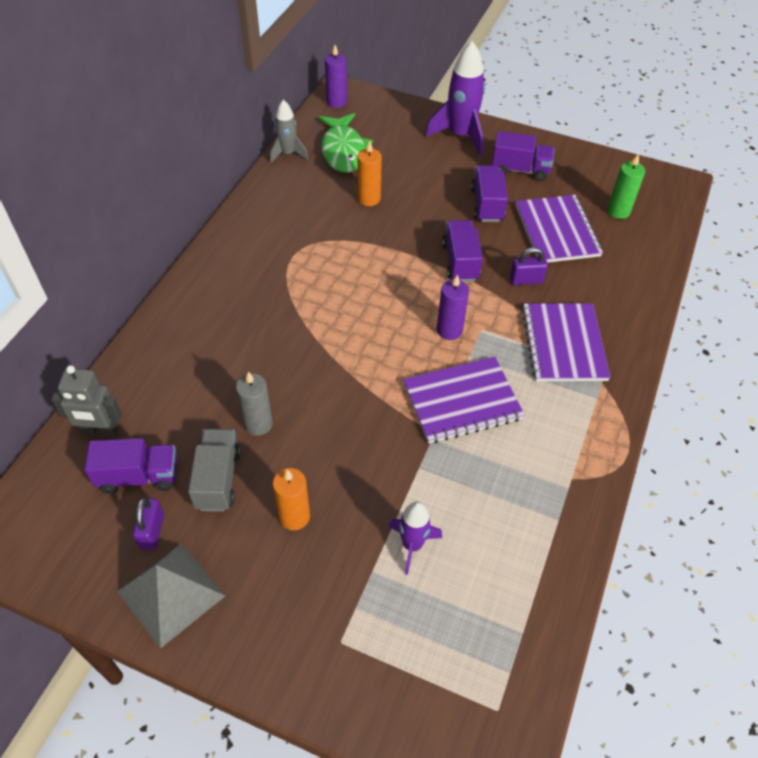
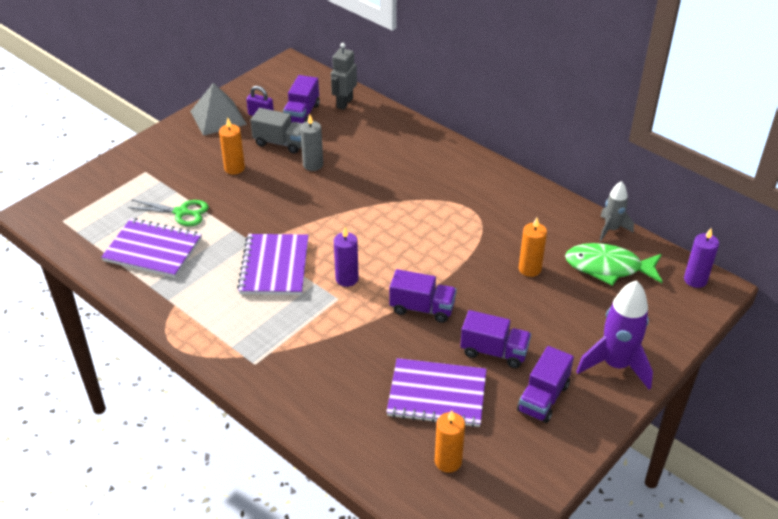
camera: 110 degrees right, 10 degrees down
(412, 545) = (181, 212): purple rocket -> green scissors
(526, 280) = (380, 347): purple padlock -> none
(564, 344) = (296, 346): purple notebook -> purple notebook (153, 250)
(618, 211) = (448, 461): green candle -> orange candle

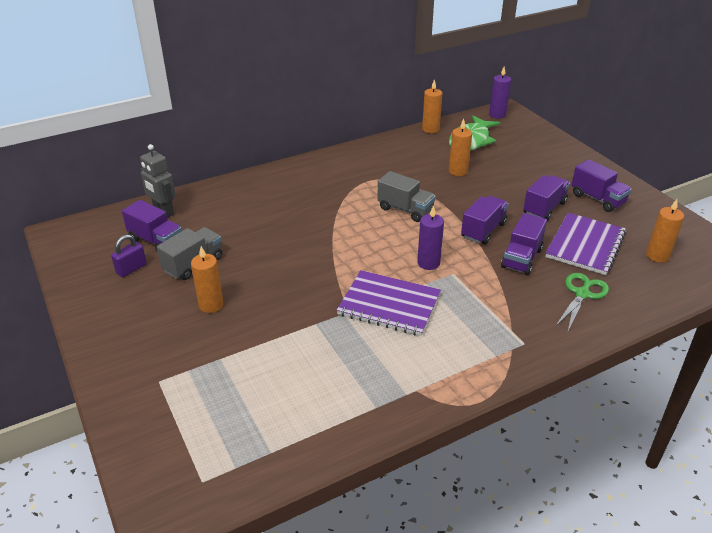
camera: 70 degrees left, 5 degrees down
(153, 250) = (313, 395): purple notebook -> none
(181, 212) = (260, 360): green scissors -> green scissors (582, 294)
(218, 117) = (105, 302): grey pyramid -> none
(313, 165) = (247, 250): grey candle -> none
(386, 345) = (521, 258): none -> purple truck
(429, 245) = (405, 210): none -> grey truck
(611, 229) = (430, 129): grey rocket -> orange candle
(616, 365) = (571, 163): purple rocket -> none

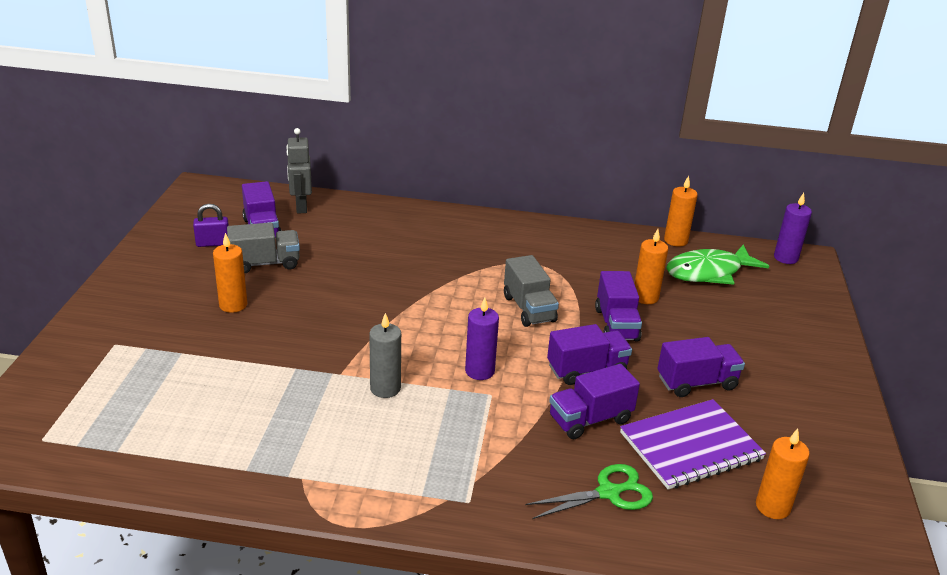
camera: 35 degrees right, 5 degrees down
(389, 304) = (385, 388): purple notebook -> grey candle
(597, 199) = (785, 406): purple truck -> purple truck (616, 324)

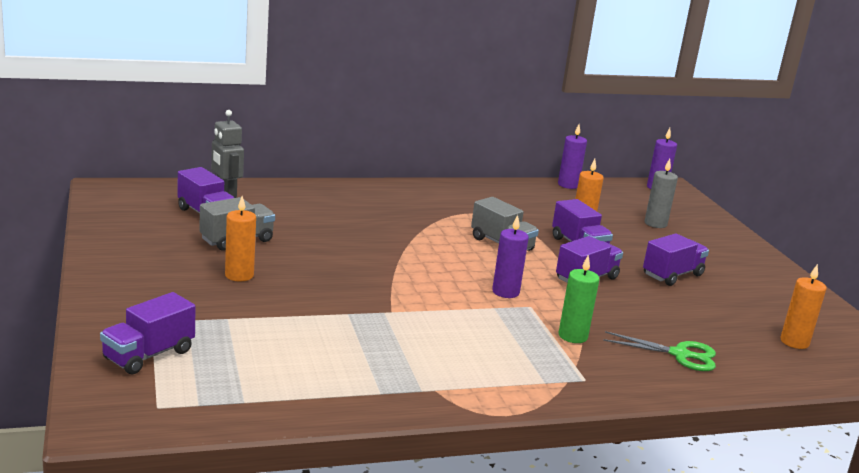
camera: 25 degrees left, 10 degrees down
(213, 243) = (168, 231): purple padlock -> none
(385, 388) = (441, 316): grey candle -> grey candle (655, 224)
(504, 442) = (573, 336): none -> green candle
(590, 419) = (621, 310): purple truck -> purple truck (149, 355)
(608, 493) = (679, 354): green scissors -> green scissors turned 60 degrees clockwise
(675, 240) = (568, 185): orange candle -> purple candle
(690, 446) = (706, 315): purple notebook -> none
(708, 272) = (612, 203): green fish -> none

